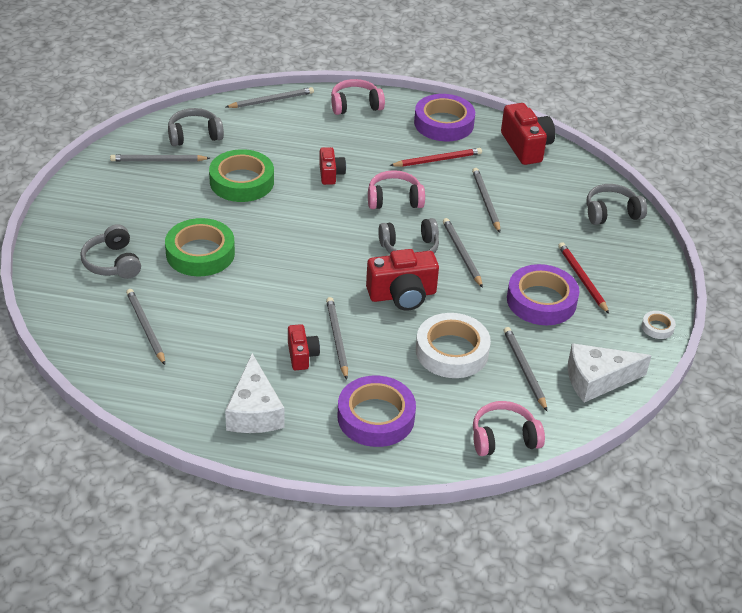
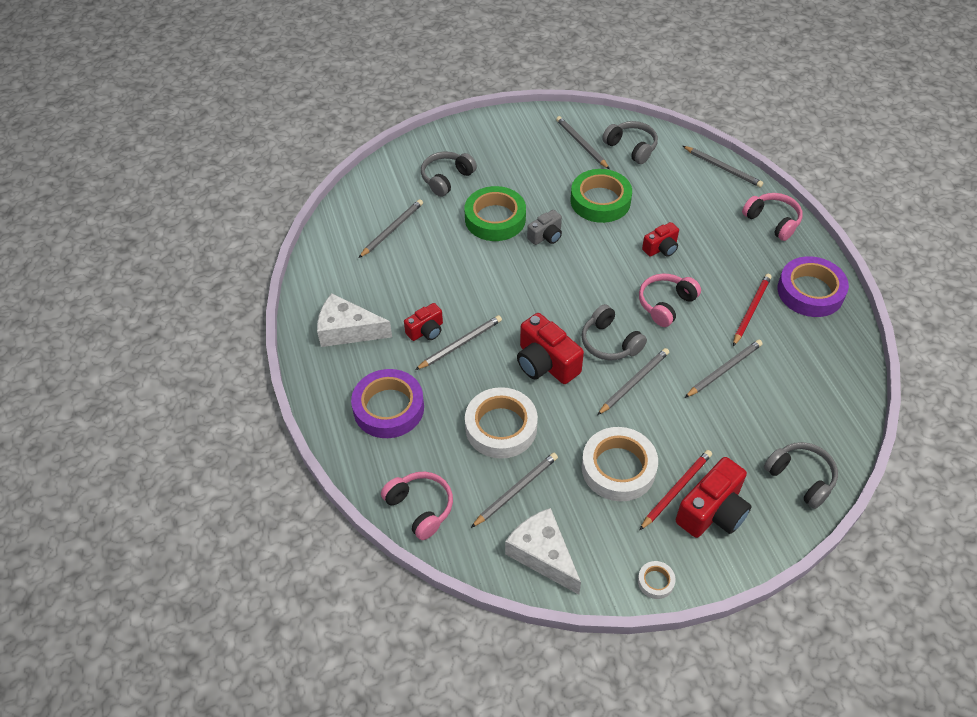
camera: 65 degrees right, 10 degrees up
(253, 231) = (546, 236): none -> grey camera
(254, 411) = (347, 330): white cheese -> white cheese turned 45 degrees clockwise
(394, 199) = (666, 304): pink headphones -> pink headphones turned 105 degrees counterclockwise
(437, 160) = (751, 310): red pencil -> red pencil turned 105 degrees counterclockwise
(526, 147) = (838, 367): red camera -> red camera (712, 511)
(541, 301) = (618, 468): purple tape -> white tape

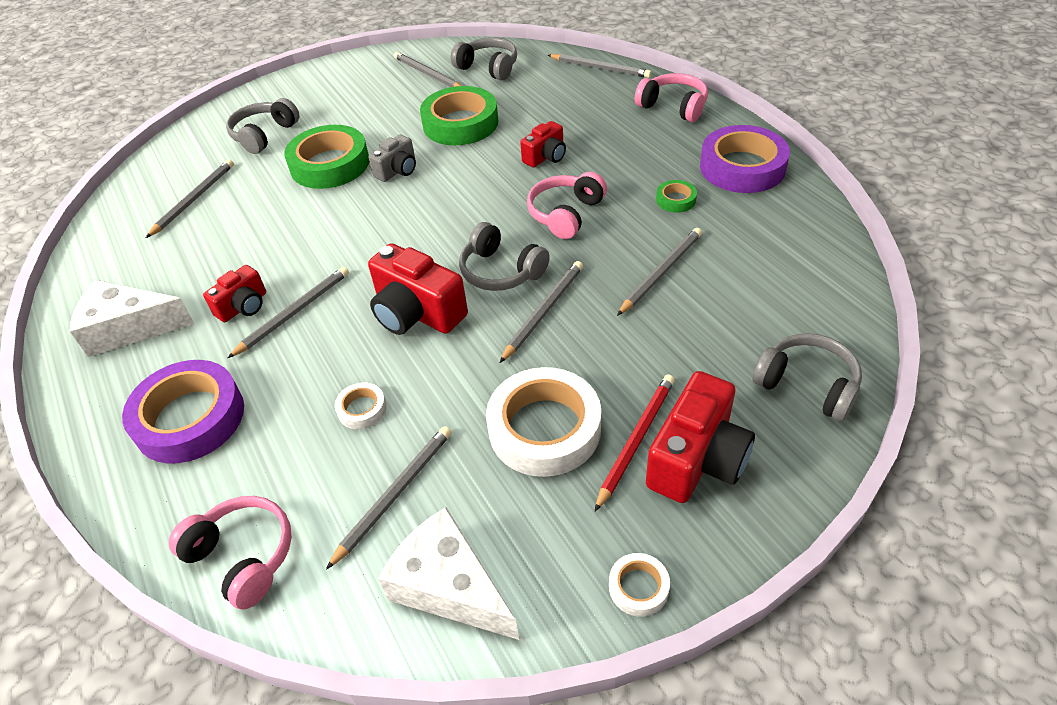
camera: 10 degrees left, 5 degrees down
(501, 427) = (362, 409): white tape -> white tape, size x0.45
(751, 310) = (676, 200): red pencil -> green tape

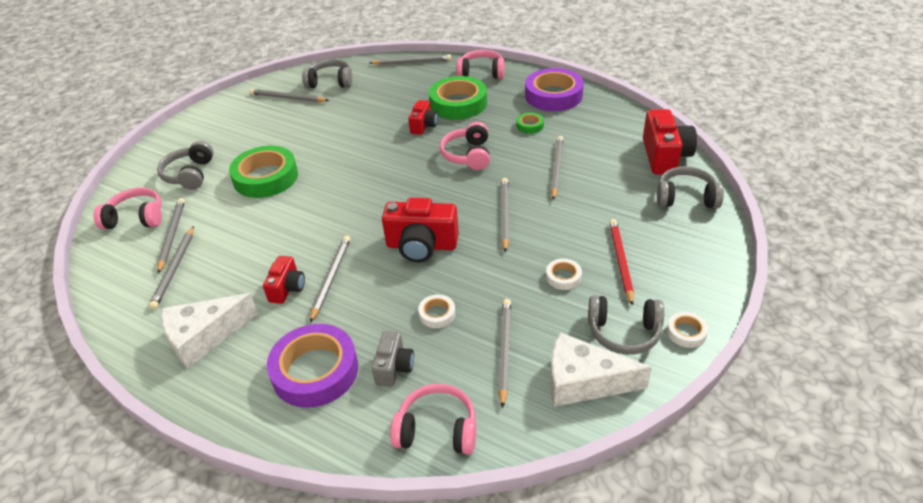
camera: 30 degrees left, 5 degrees down
(166, 239) = (174, 269): none -> grey pencil
(180, 167) = (136, 218): none -> pink headphones
(397, 170) = (324, 165): grey camera -> grey camera (394, 367)
(460, 123) = (343, 122): green tape -> green tape (458, 103)
(501, 271) = (456, 201): grey headphones -> grey headphones (624, 332)
(544, 428) = (563, 277): white tape -> white tape, size x0.45
(697, 459) = (661, 257): red camera -> red camera (665, 156)

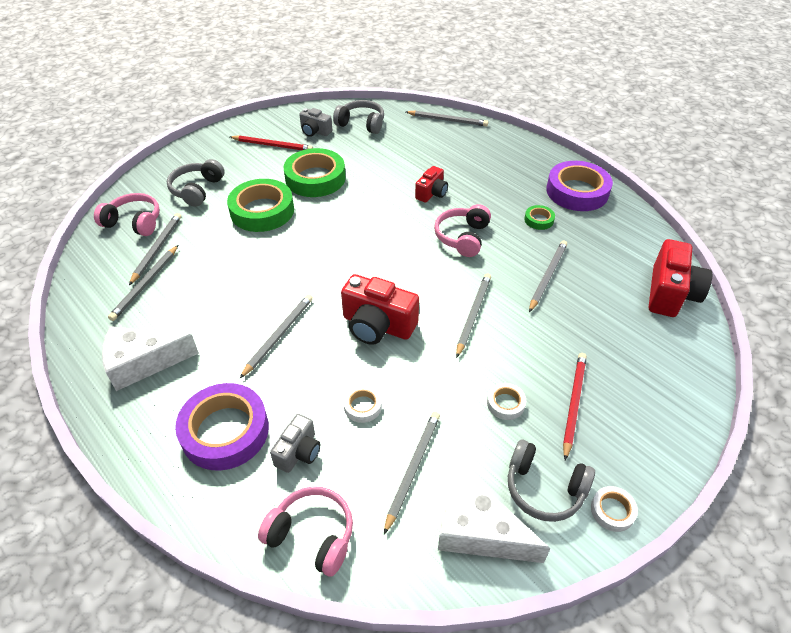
camera: 15 degrees right, 5 degrees up
(250, 119) = (273, 145): none -> red pencil
(287, 98) = (315, 131): grey pencil -> grey camera
(287, 288) = (235, 334): red camera -> none
(458, 103) = (475, 177): green tape -> green tape (315, 178)
(481, 73) = (512, 148): pink headphones -> none
(686, 198) = (675, 349): grey headphones -> none

